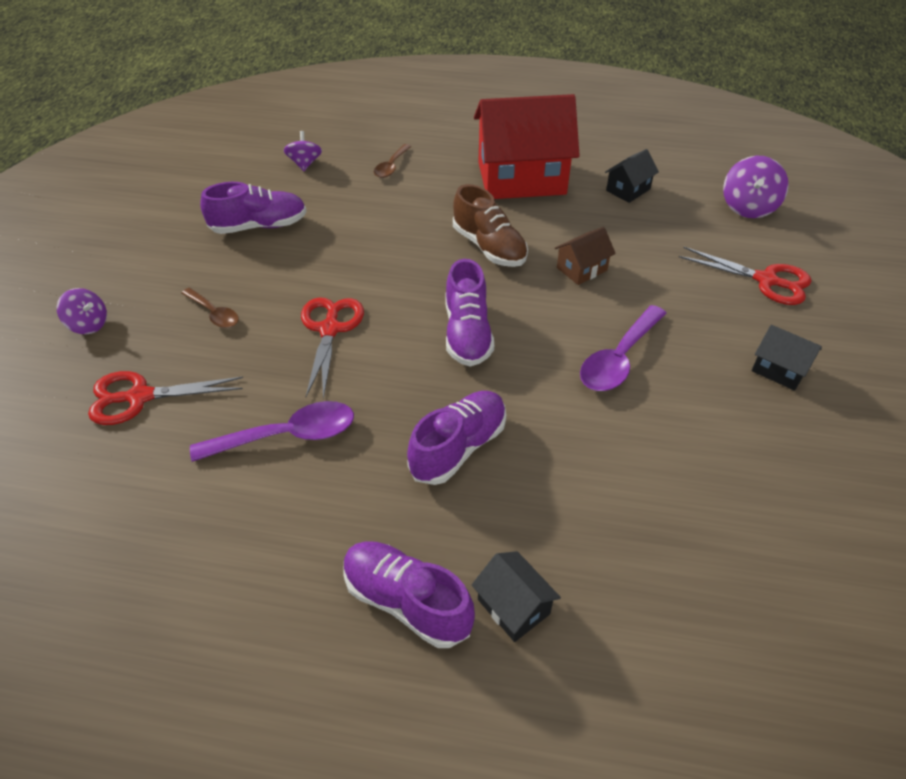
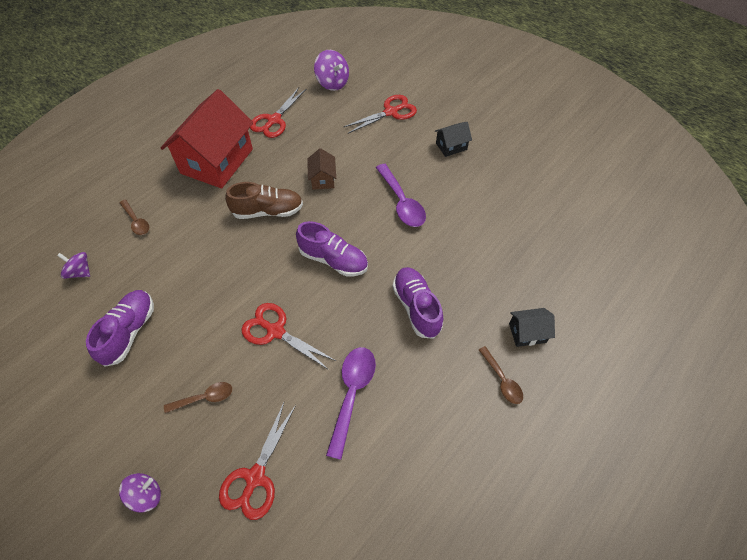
camera: 60 degrees left, 10 degrees up
(406, 602) = (502, 380): purple shoe -> brown spoon
(628, 190) = (274, 120): black house -> red scissors

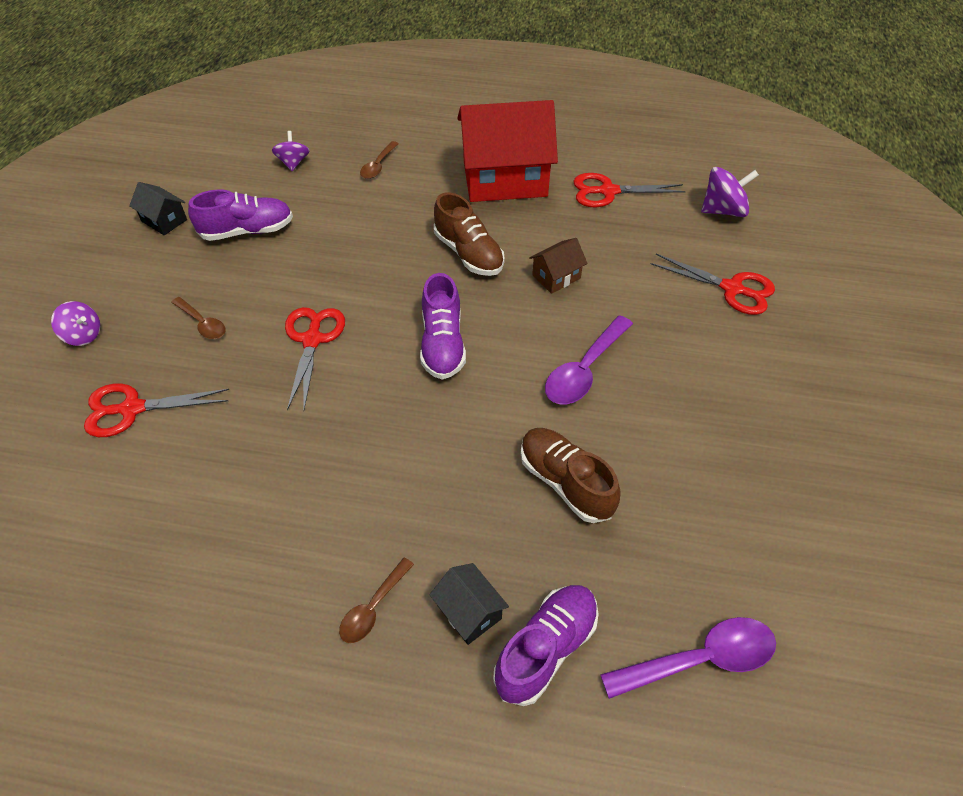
camera: 60 degrees right, 5 degrees down
(332, 83) = (723, 210): purple spinning top -> purple spinning top turned 120 degrees counterclockwise
(352, 394) = (269, 448): purple spoon -> purple spoon (699, 659)
(416, 307) = (428, 459): purple shoe -> purple shoe (546, 649)
(451, 146) = (734, 381): black house -> black house (164, 220)
(471, 249) = (565, 482): none -> brown shoe

